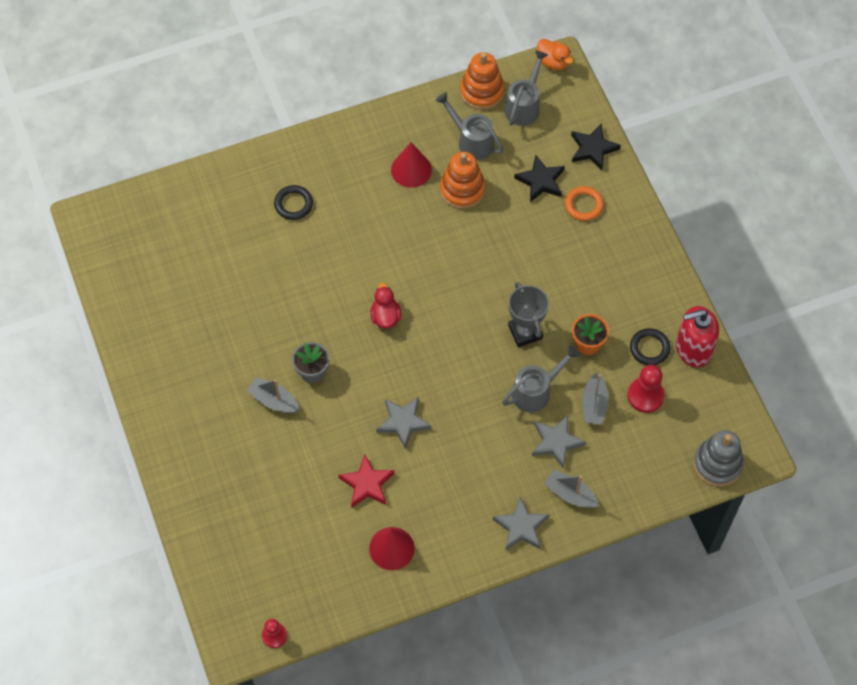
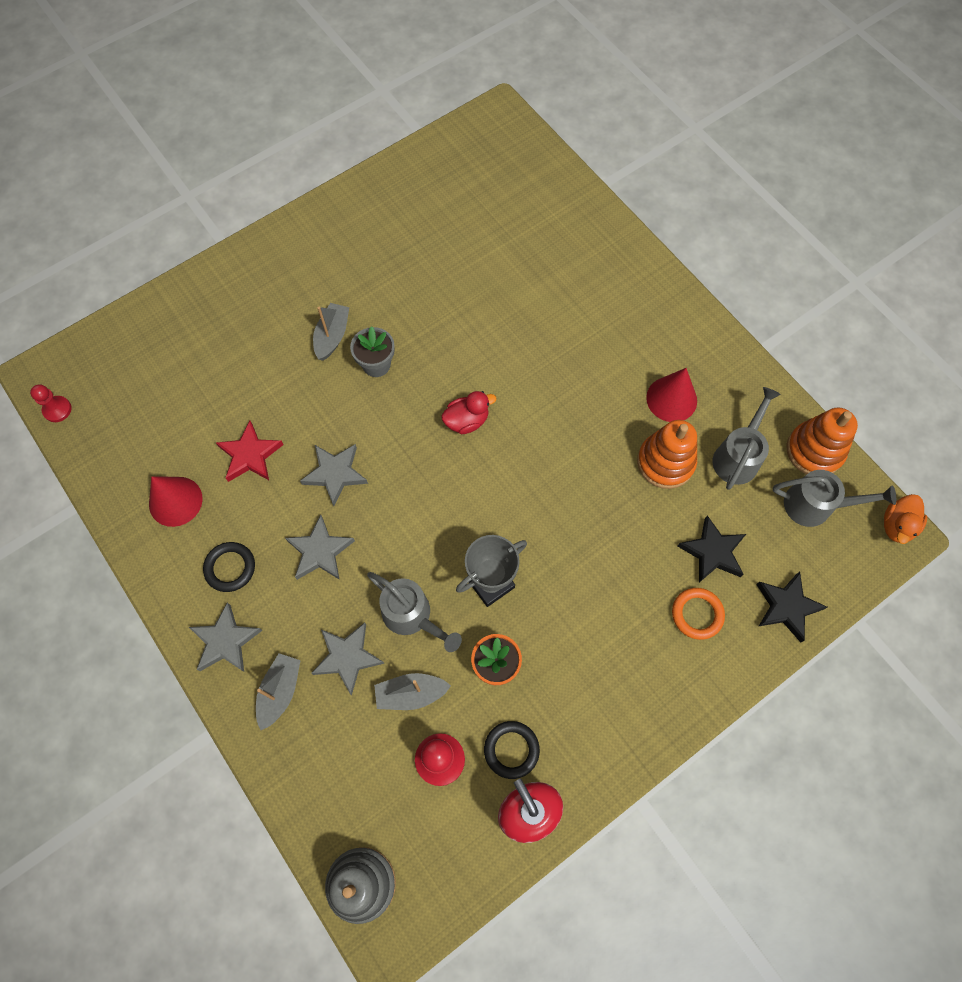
camera: 75 degrees right, 5 degrees up
(293, 204) = (581, 291): black ring -> black ring (230, 568)
(466, 446) = (320, 551): none -> grey star

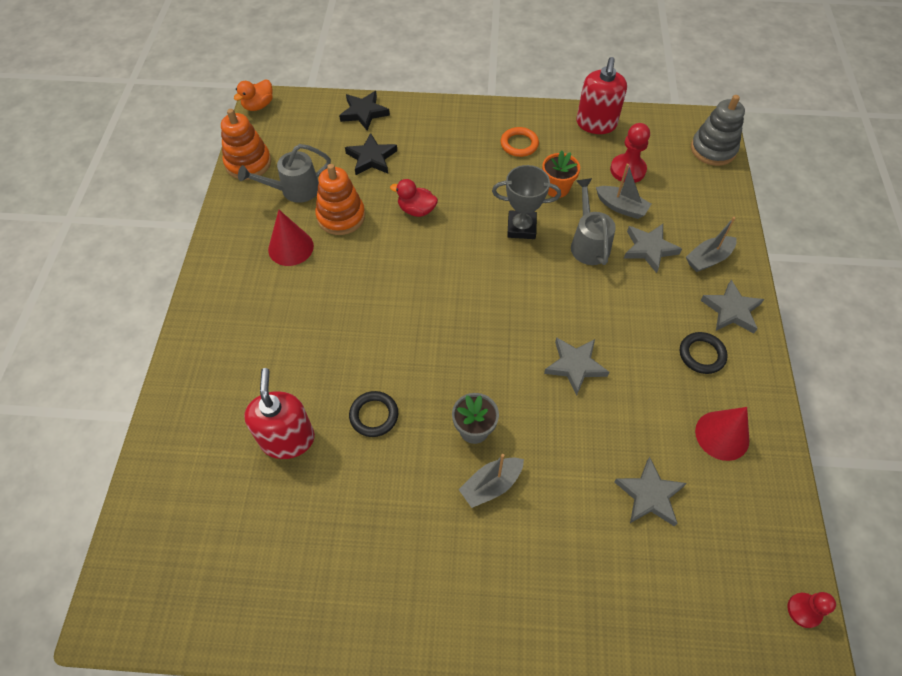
camera: 140 degrees left, 10 degrees down
(250, 455) = (635, 429): red star -> none
(320, 551) = (625, 321): grey star -> grey star (649, 495)
(467, 421) = (443, 333): red duck -> red duck (416, 210)
(503, 263) = (288, 439): none -> red soap dispenser
(511, 750) = (582, 150): black ring -> black ring (374, 415)
(697, 614) = (415, 139): orange ring -> orange ring (519, 144)
(816, 506) = (286, 140): grey watering can -> none
(897, 525) = (258, 105): orange duck -> orange duck turned 150 degrees clockwise

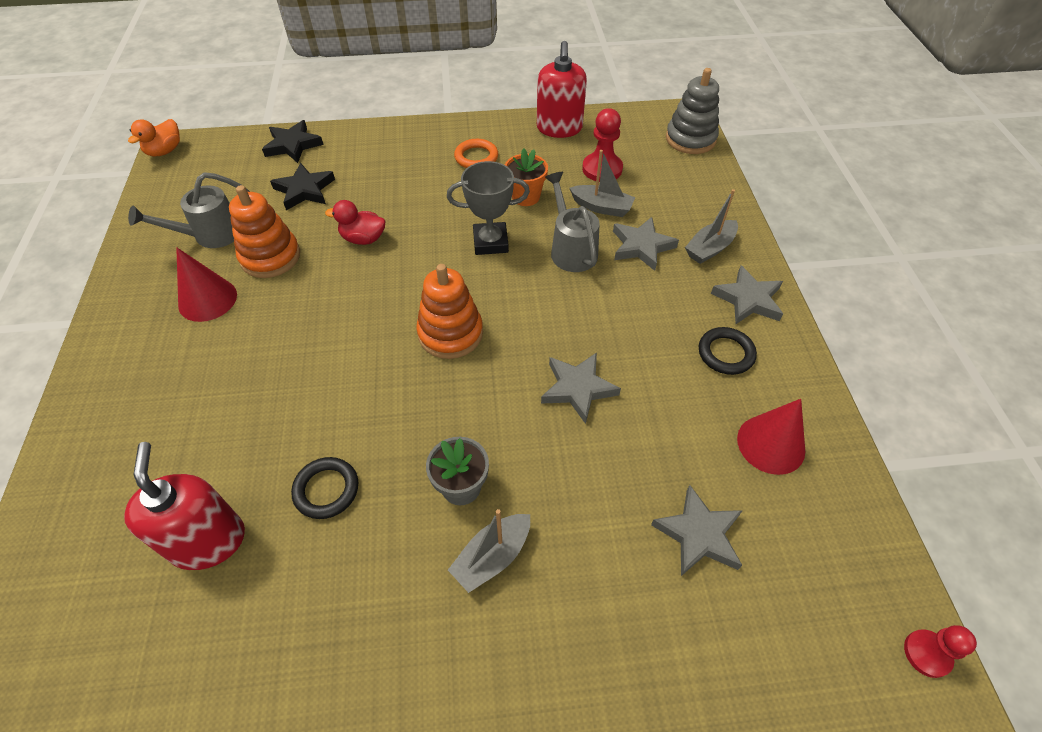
camera: 10 degrees left, 5 degrees down
(248, 163) = (152, 212): orange stacking toy -> orange stacking toy (450, 333)

